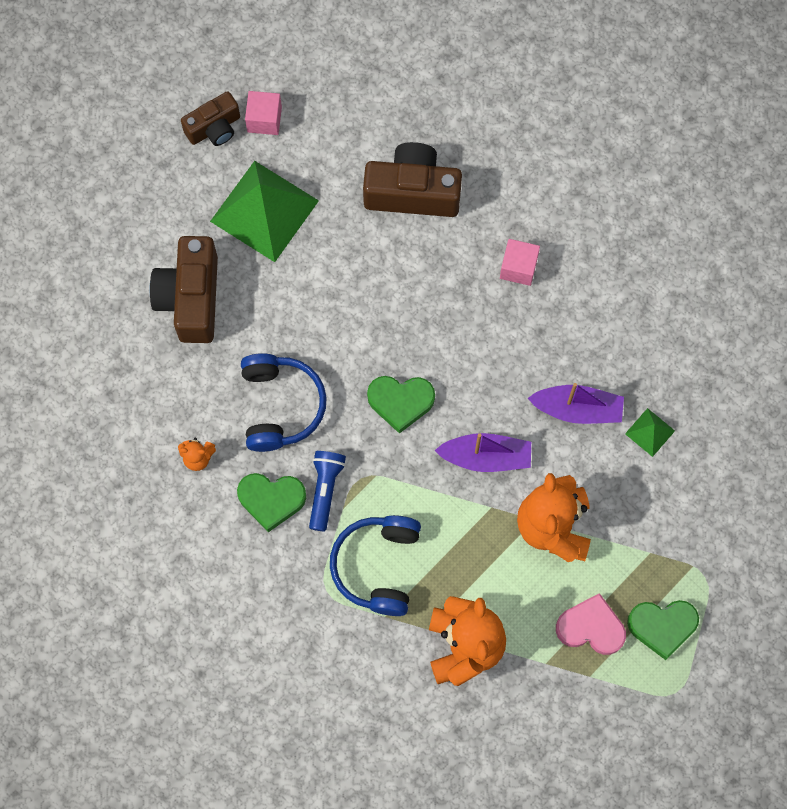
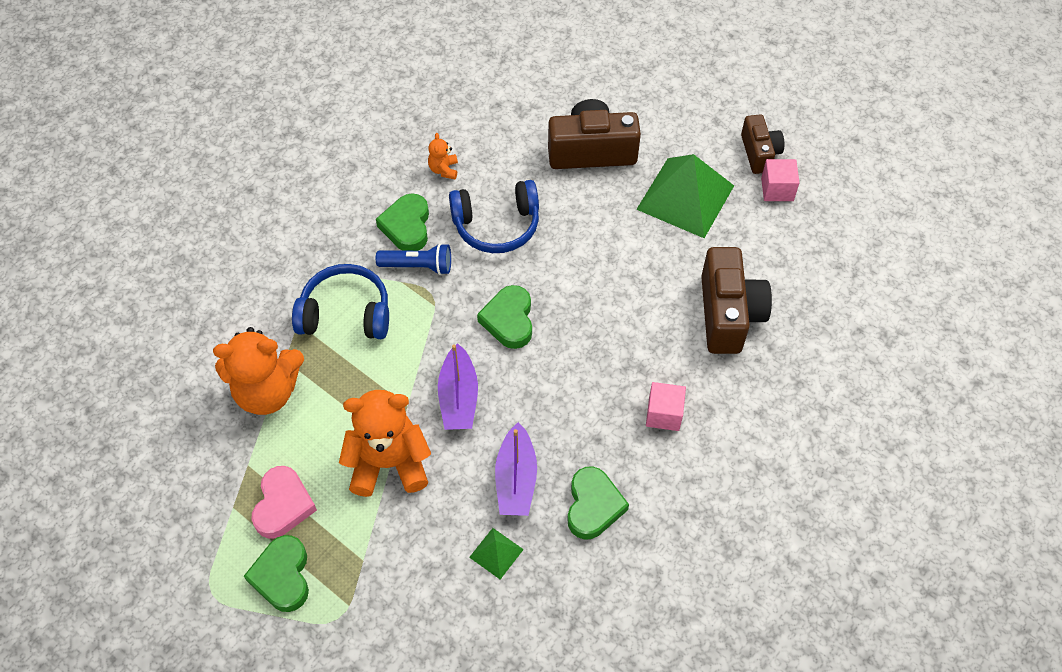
camera: 85 degrees right, 15 degrees down
(214, 128) = (759, 153): brown camera -> brown camera turned 150 degrees counterclockwise
(608, 342) = (593, 506): none -> green heart

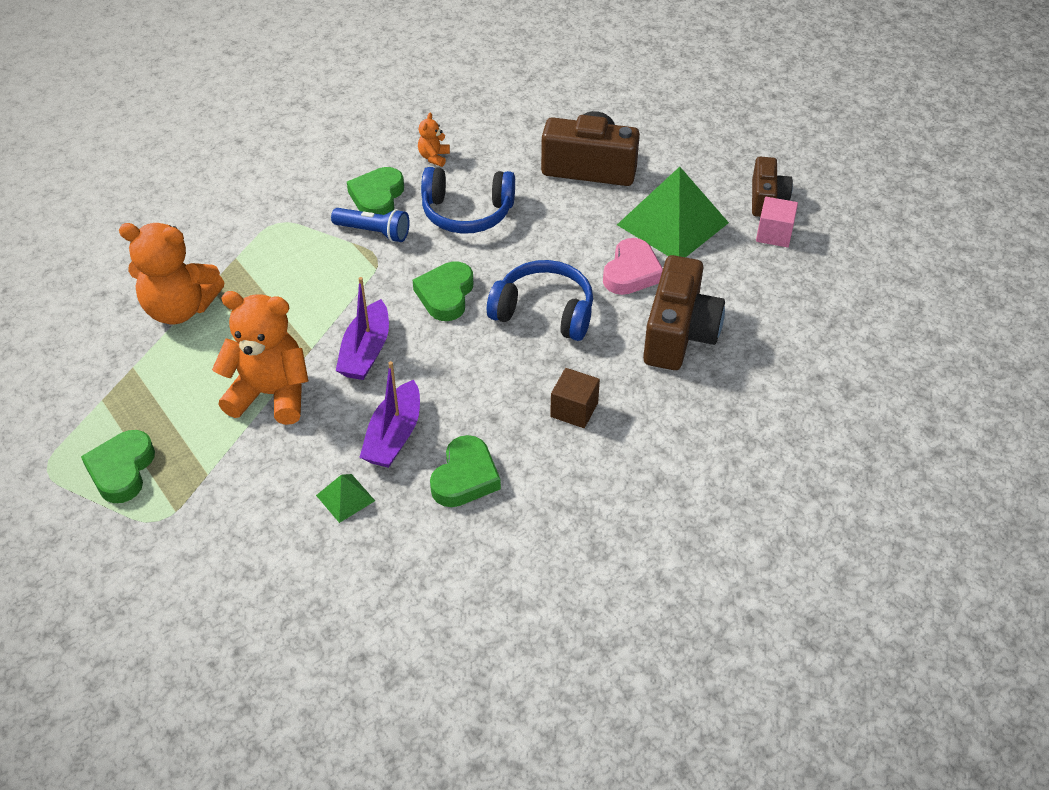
camera: 15 degrees right, 10 degrees down
(283, 505) = (151, 408): pink heart -> pink heart (631, 272)
(346, 313) = (285, 258): blue headphones -> blue headphones (544, 312)
(664, 414) = (574, 410): pink cube -> brown cube

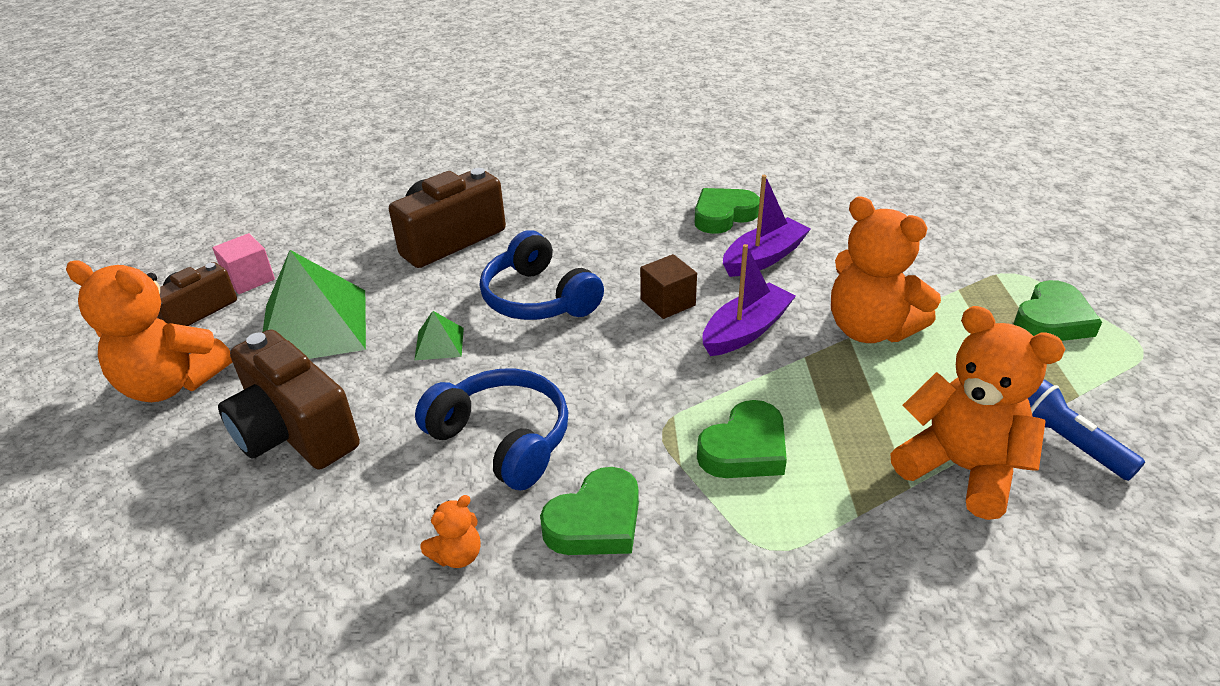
camera: 145 degrees left, 10 degrees down
(345, 498) = (832, 234): green pyramid -> green pyramid (439, 343)
(374, 232) = (641, 465): blue flashlight -> blue flashlight (1067, 443)
(445, 295) = (619, 352): green heart -> green heart (745, 449)
(574, 410) = (596, 224): brown cube -> brown cube (667, 302)
(631, 272) = (417, 299): pink heart -> none
(700, 158) = (172, 384): none -> orange teddy bear

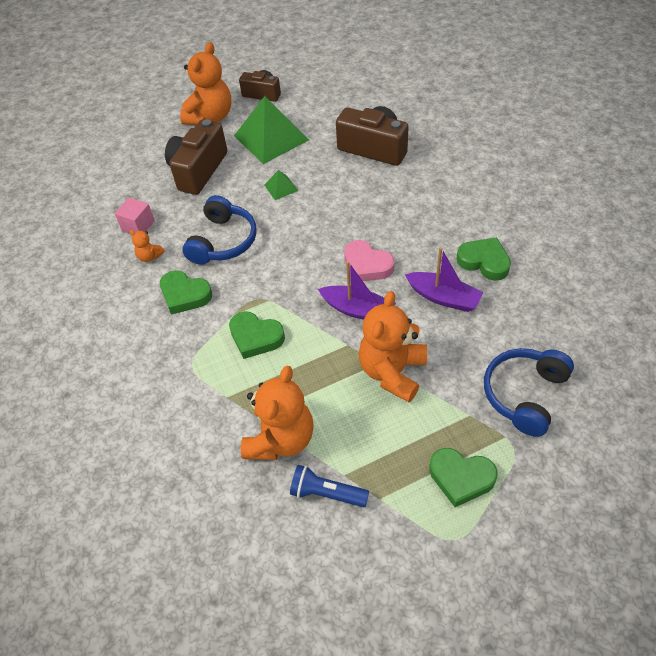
camera: 70 degrees right, 15 degrees up
(172, 384) = (210, 116): orange teddy bear -> orange teddy bear turned 150 degrees counterclockwise
(249, 279) = (295, 96): pink cube -> pink cube (138, 225)
(538, 298) = (339, 208): blue headphones -> blue headphones (525, 394)
(667, 302) = (366, 265): brown cube -> pink heart
(1067, 443) = (326, 493): blue flashlight -> blue flashlight turned 105 degrees counterclockwise

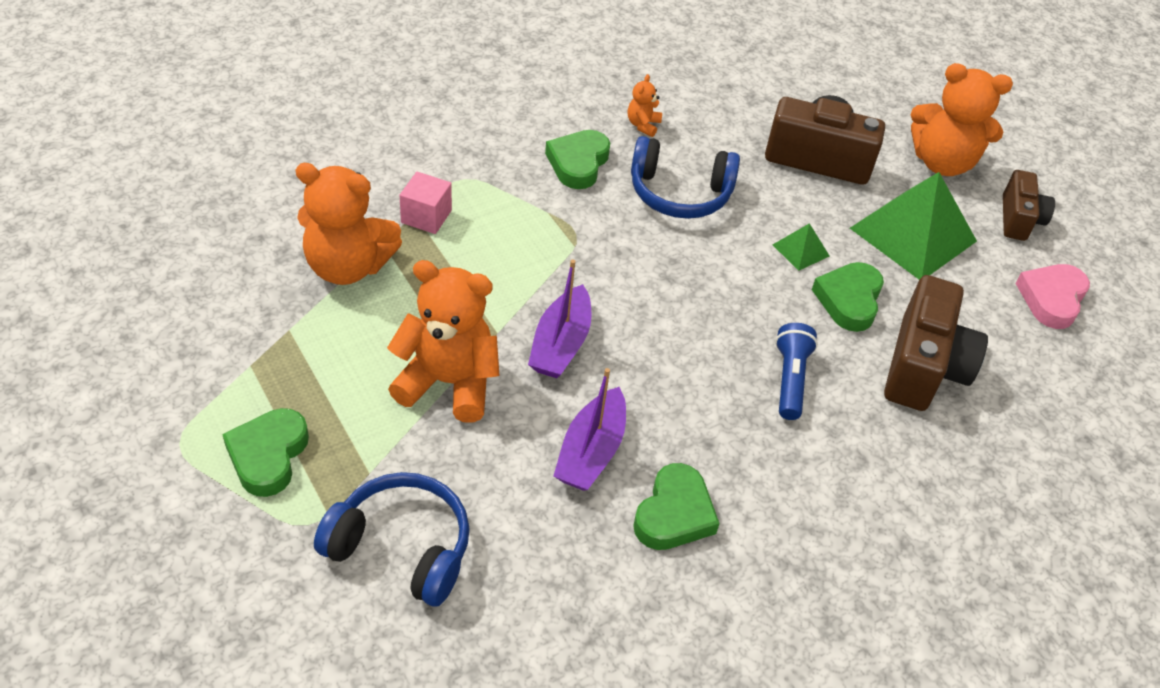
camera: 75 degrees right, 5 degrees down
(138, 225) = (697, 109): pink cube -> pink cube (426, 216)
(256, 337) = (509, 235): green heart -> green heart (849, 300)
(326, 493) = (265, 312): blue flashlight -> blue flashlight (790, 379)
(366, 265) = (650, 355): pink heart -> pink heart (1051, 299)

